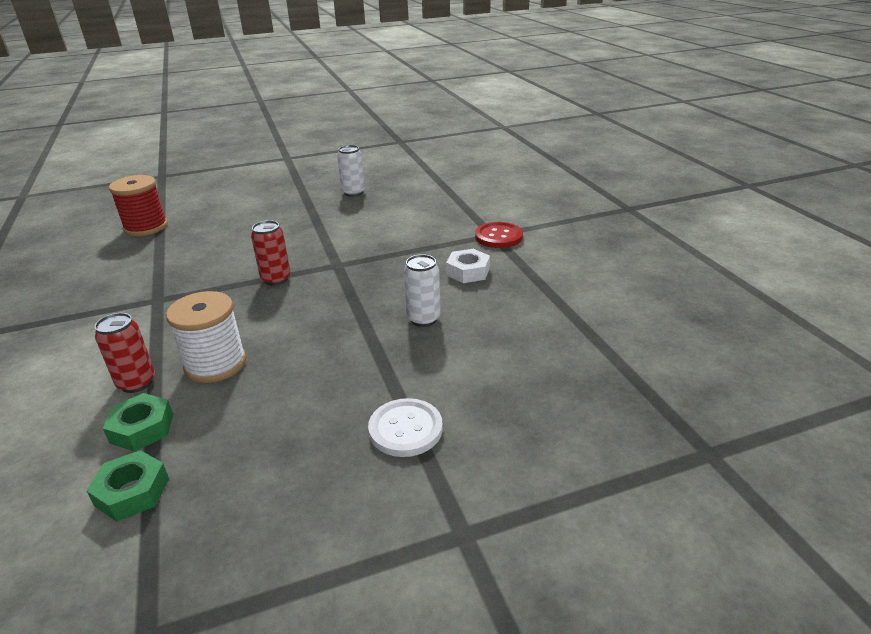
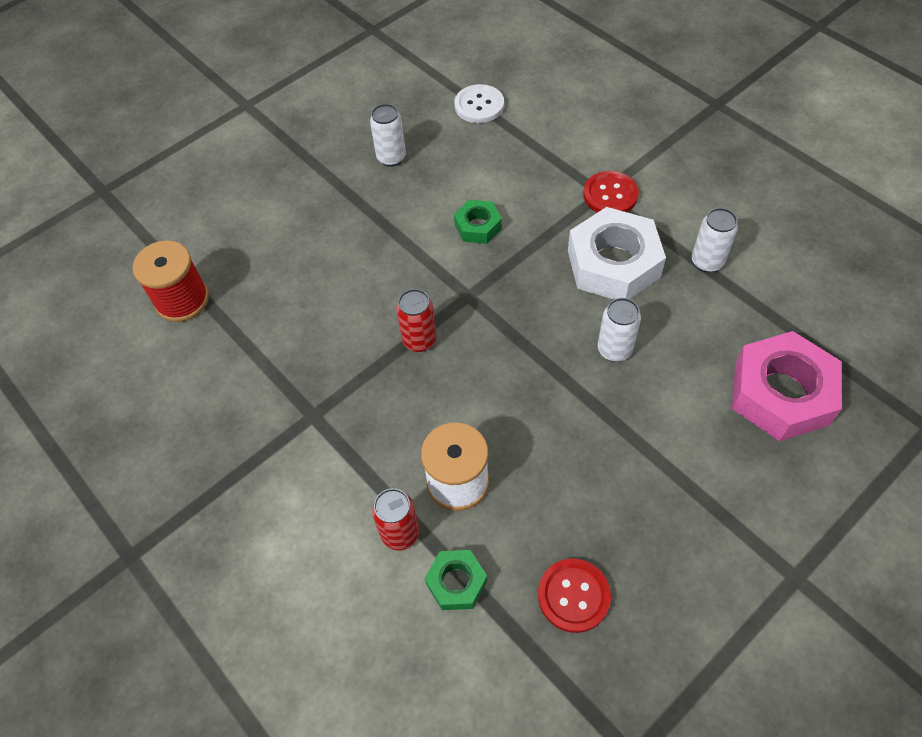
camera: 20 degrees left, 25 degrees up
(132, 492) = (510, 648): green nut -> green nut (478, 226)
(228, 472) = (573, 596): none -> red button
(405, 429) = (688, 493): white button -> white button (479, 105)
(468, 272) = (613, 264): white nut -> white nut, size x1.94
(551, 287) = (707, 262): none -> white can
(557, 384) = (780, 394): none -> pink nut

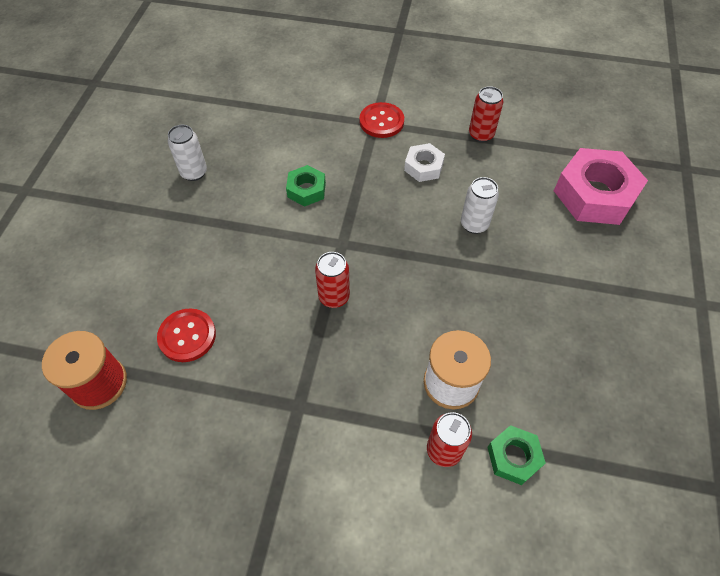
camera: 40 degrees left, 0 degrees up
(479, 105) = (232, 102): white button -> none
(573, 596) = (594, 409): red button -> red button (187, 336)
(613, 264) = (423, 167): white nut -> white nut, size x0.51
(707, 262) = (481, 135): white can -> red can

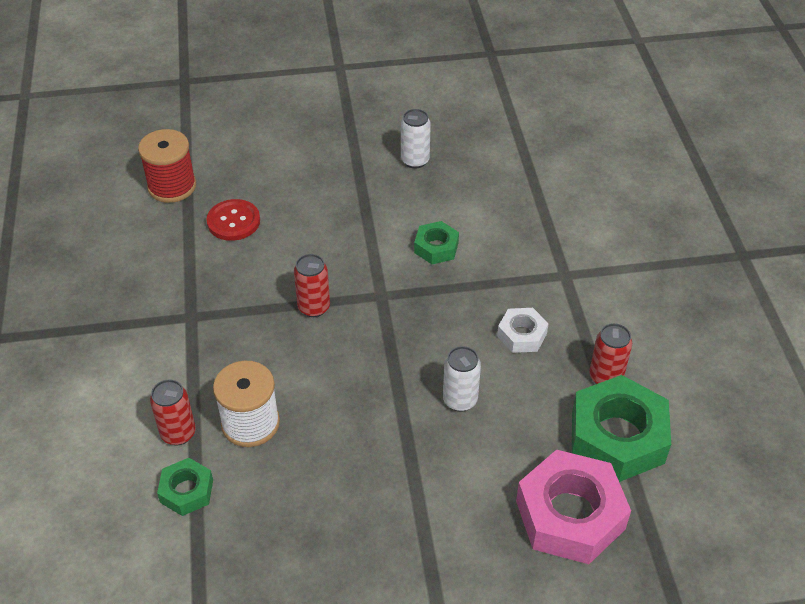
camera: 70 degrees right, 10 degrees down
(381, 121) = (570, 280): red button -> none
(535, 147) = (617, 437): none -> green nut

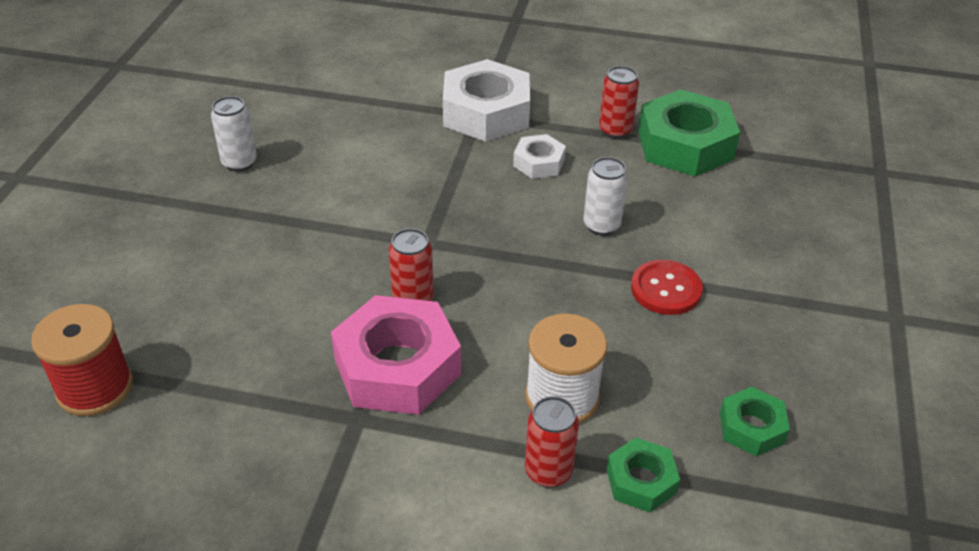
camera: 70 degrees left, 5 degrees down
(233, 221) = (216, 338): red button -> red button (666, 289)
(436, 247) = (384, 184): green nut -> green nut (751, 428)
(570, 515) = (760, 197): pink nut -> pink nut (397, 367)
(572, 279) = (486, 112): none -> white nut

